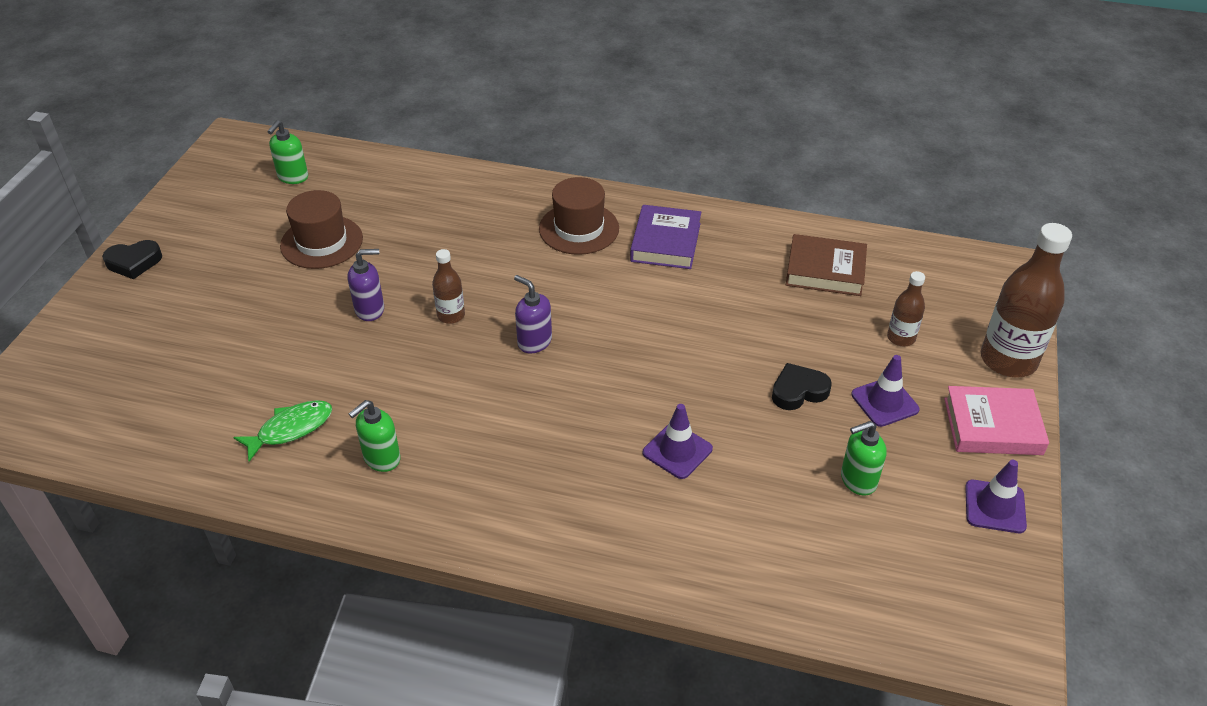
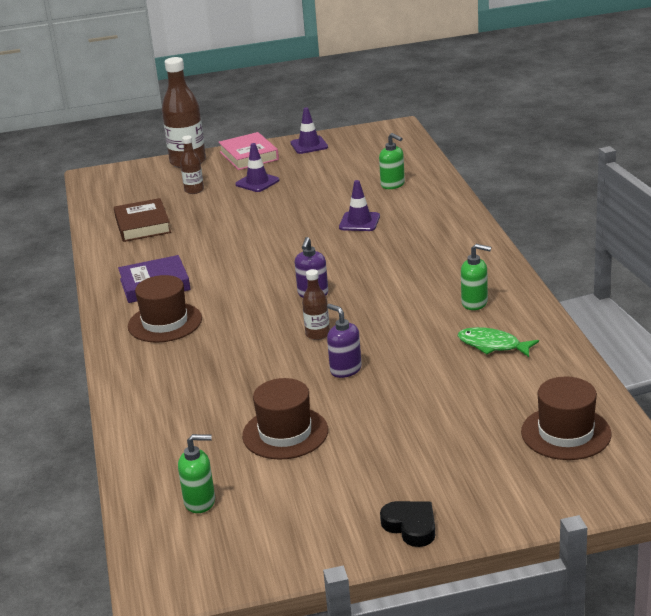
camera: 115 degrees left, 15 degrees down
(110, 404) = (566, 433): none -> brown hat
(798, 391) = (272, 205): black heart -> none
(858, 480) = (327, 175): green soap dispenser -> green soap dispenser (393, 185)

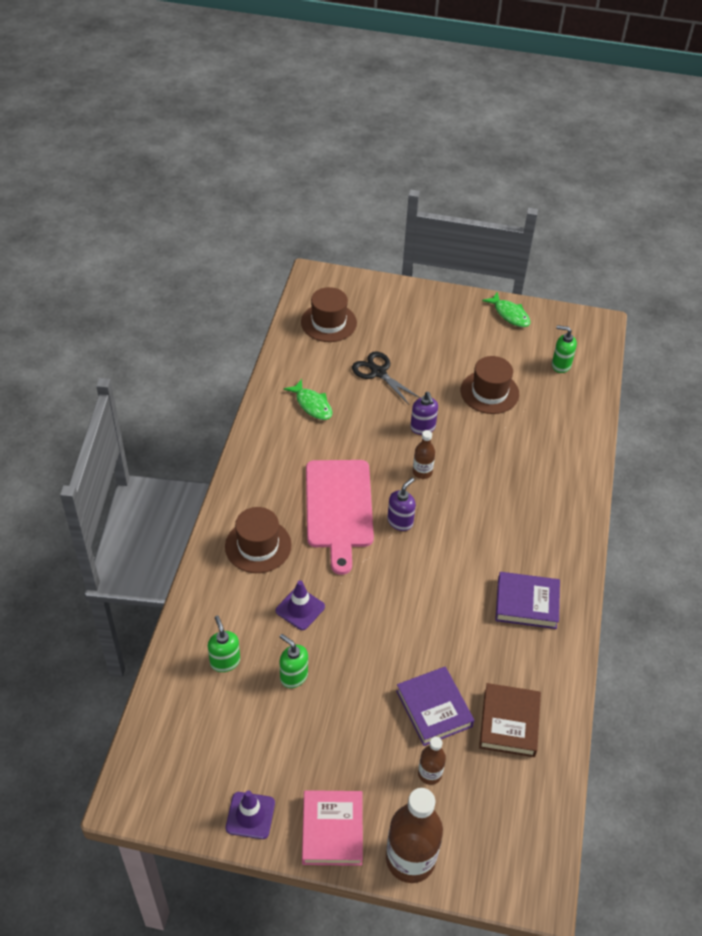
camera: 160 degrees left, 20 degrees up
(165, 322) = (533, 543): brown hat -> brown hat (258, 546)
(208, 213) = (434, 708): none -> purple book
(257, 182) = (354, 751): purple traffic cone -> none
(313, 546) = (510, 314): none -> green fish
(382, 283) = (338, 508): none -> pink cutting board
(411, 526) = (453, 304): black heart -> none
(445, 402) = (378, 372): none -> black scissors
(475, 303) = (290, 451): green soap dispenser -> green soap dispenser (293, 676)

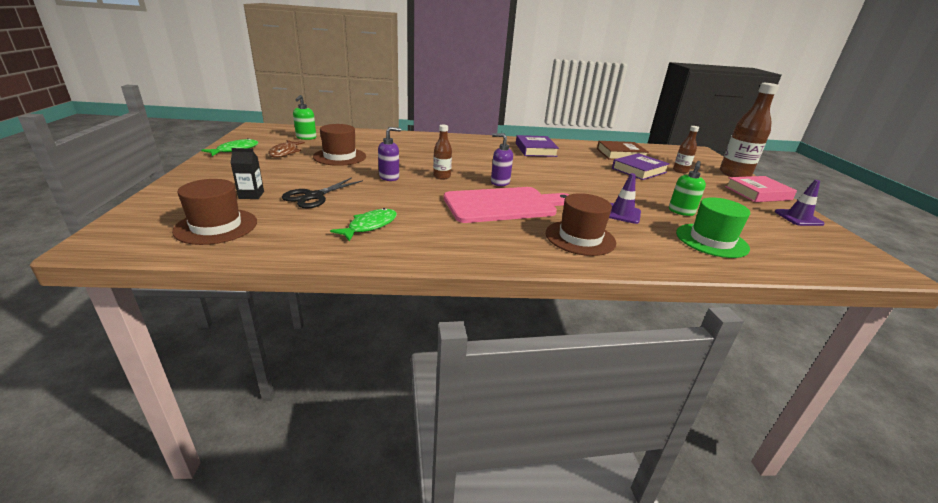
camera: 105 degrees left, 20 degrees down
(225, 661) = (711, 240): green soap dispenser -> green hat
(386, 335) = (251, 195): none -> black carton
(502, 350) = (285, 152): none -> brown fish

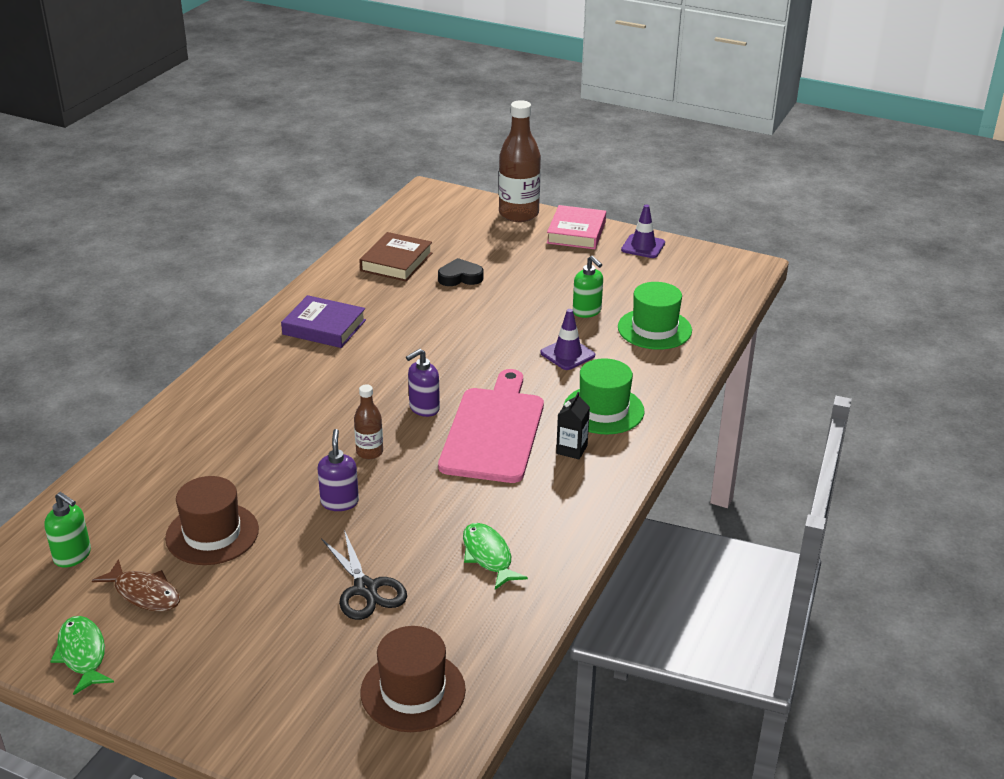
camera: 60 degrees left, 5 degrees up
(251, 195) = (321, 650): black carton -> black carton (571, 449)
(580, 238) = (603, 410): brown hat -> green hat
(639, 170) = (460, 277): purple book -> black heart
(680, 171) = (483, 247): brown bottle -> none

